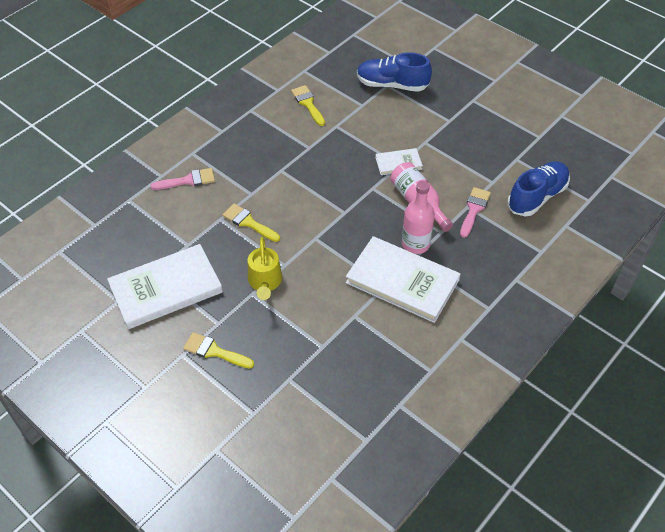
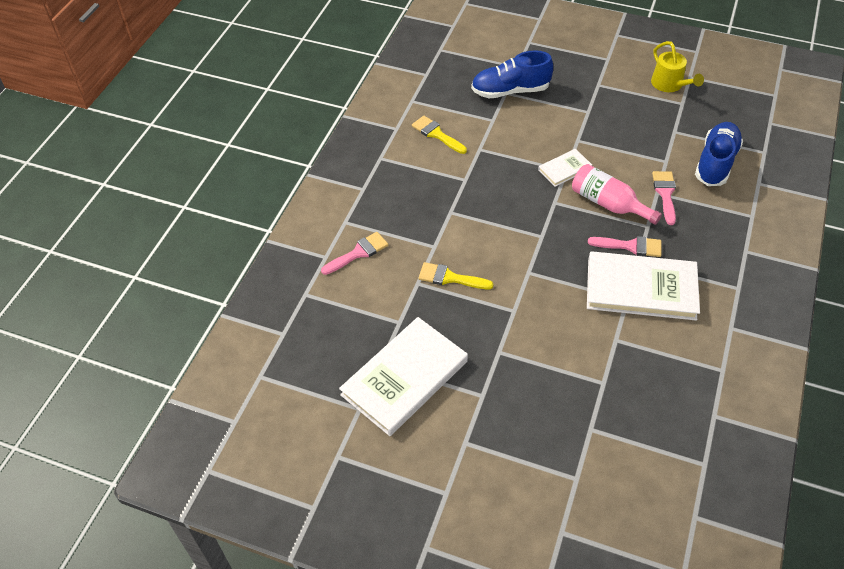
camera: 20 degrees left, 0 degrees up
(214, 351) = (496, 427): yellow brush -> none
(265, 282) = (505, 335): yellow watering can -> yellow watering can (669, 85)
(415, 244) = (630, 246): pink bottle -> pink brush

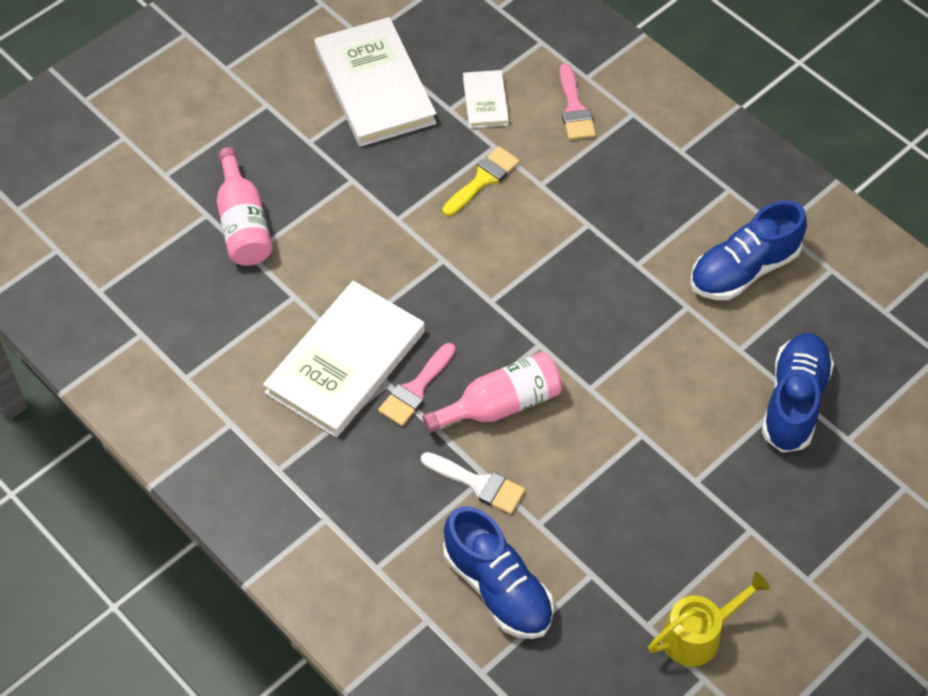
camera: 115 degrees right, 5 degrees up
(436, 134) = (744, 269): yellow brush -> blue shoe
(564, 169) = (593, 387): white book -> white book (485, 101)
(582, 400) = (243, 224): none -> pink bottle
(665, 194) = (478, 484): pink brush -> white brush
(669, 85) = (699, 634): yellow watering can -> yellow watering can turned 150 degrees clockwise

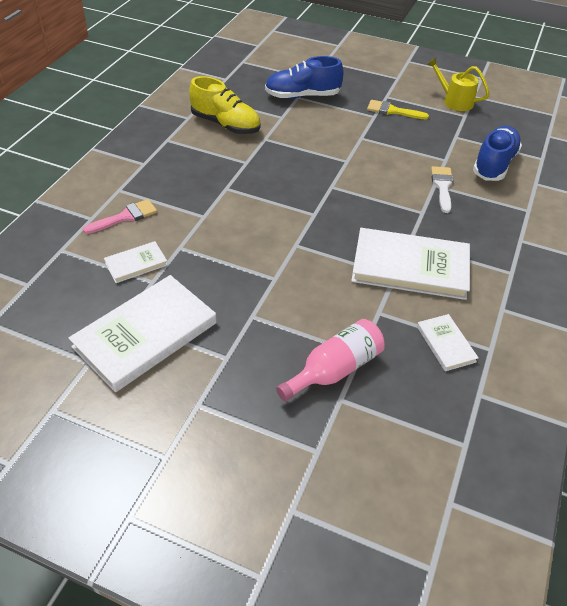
camera: 115 degrees left, 10 degrees down
(217, 338) = (445, 344): none -> white book
(416, 389) = (403, 228): pink brush -> none
(483, 179) = (214, 244): yellow brush -> yellow brush (392, 111)
(501, 405) = (385, 191): pink bottle -> none
(744, 269) = (225, 124): blue shoe -> yellow shoe

